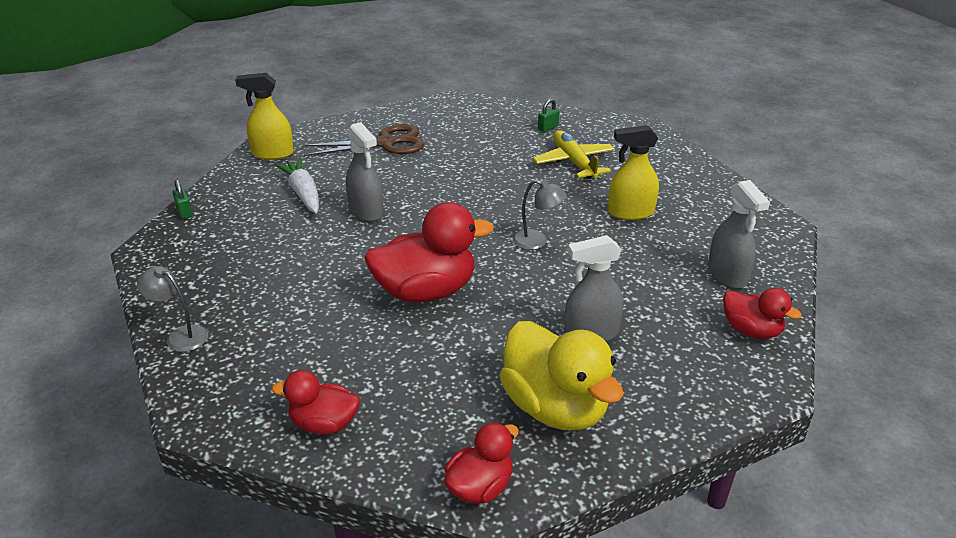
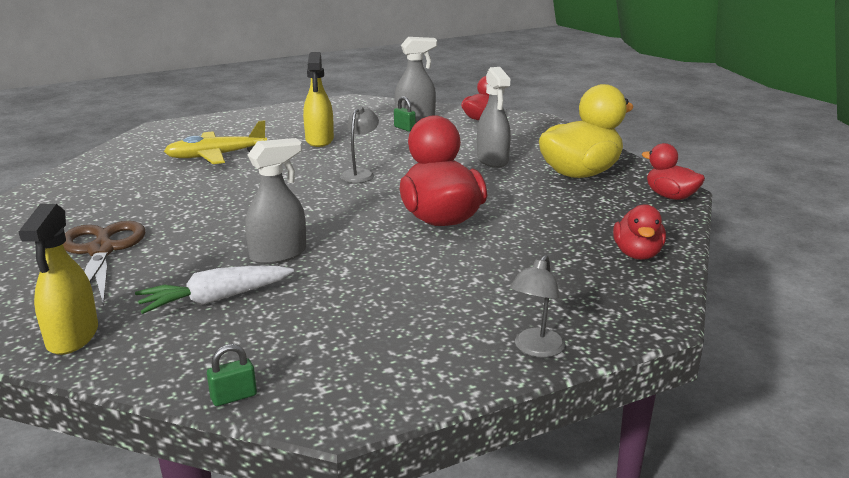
camera: 90 degrees left, 10 degrees down
(548, 128) = (129, 164): green padlock -> green padlock (404, 128)

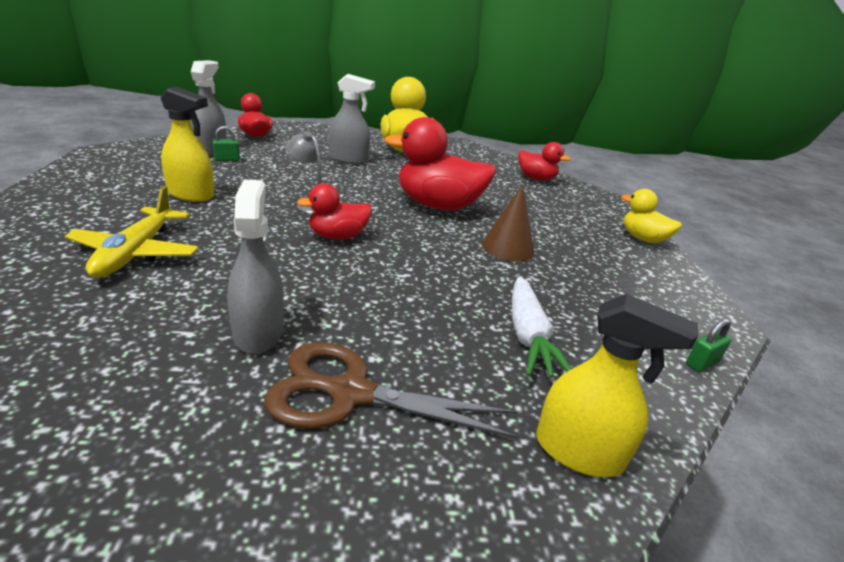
camera: 70 degrees left, 5 degrees up
(233, 397) = (702, 363): green padlock -> green padlock turned 60 degrees clockwise
(278, 254) = (453, 282): grey spray bottle -> grey spray bottle (258, 332)
(383, 267) = (507, 247): none -> brown cone
(535, 349) = (643, 239): grey lamp -> yellow duck
(670, 196) = (465, 146): red duck -> red duck (337, 236)

